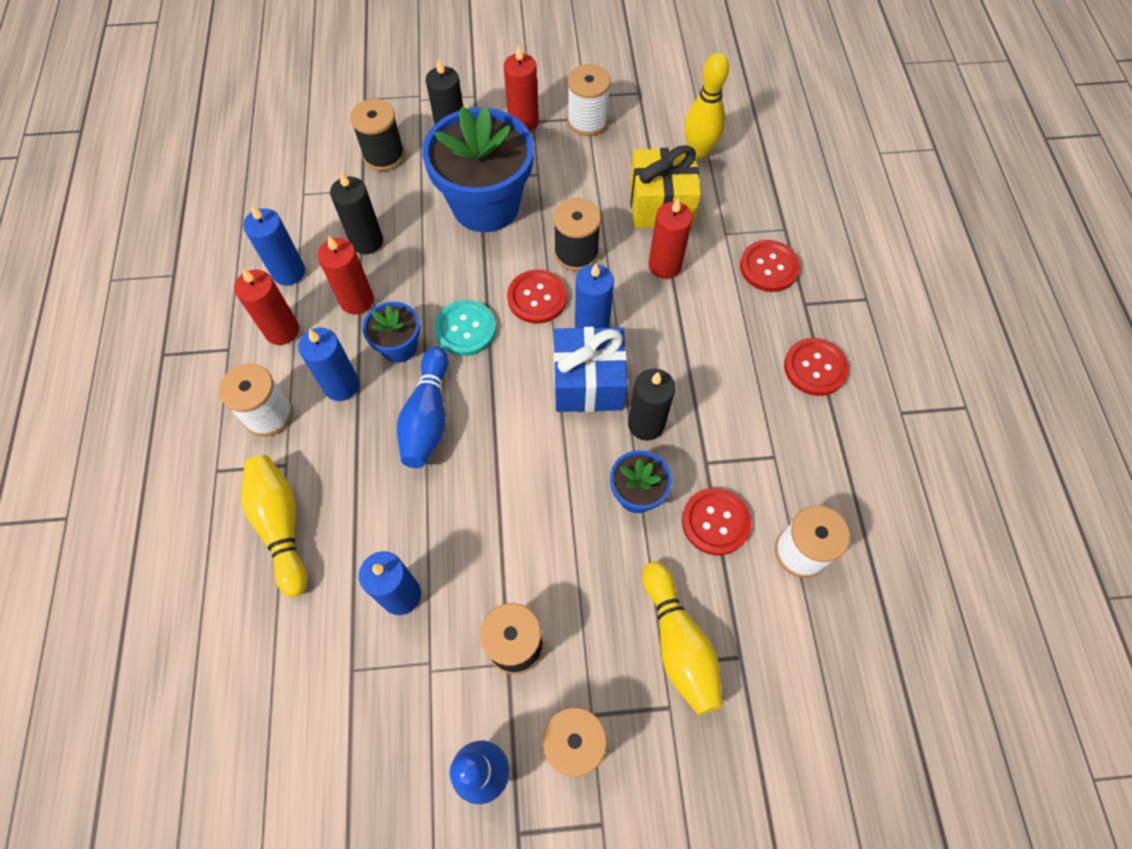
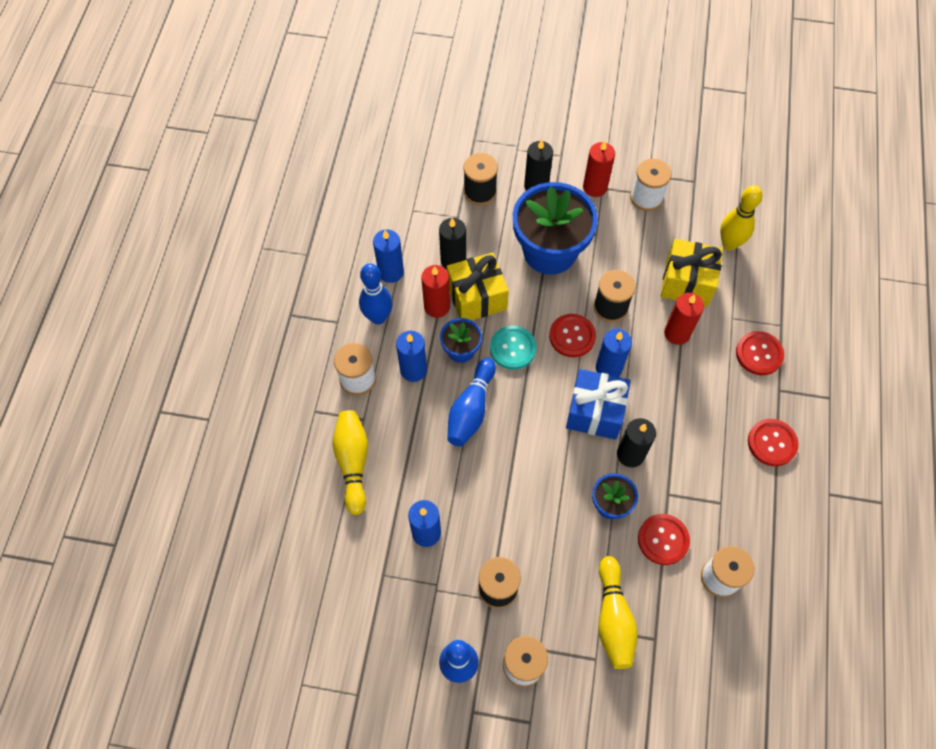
camera: 15 degrees right, 0 degrees up
(282, 330) = (378, 317): red candle -> blue bowling pin
(406, 278) = (477, 297): none -> yellow gift

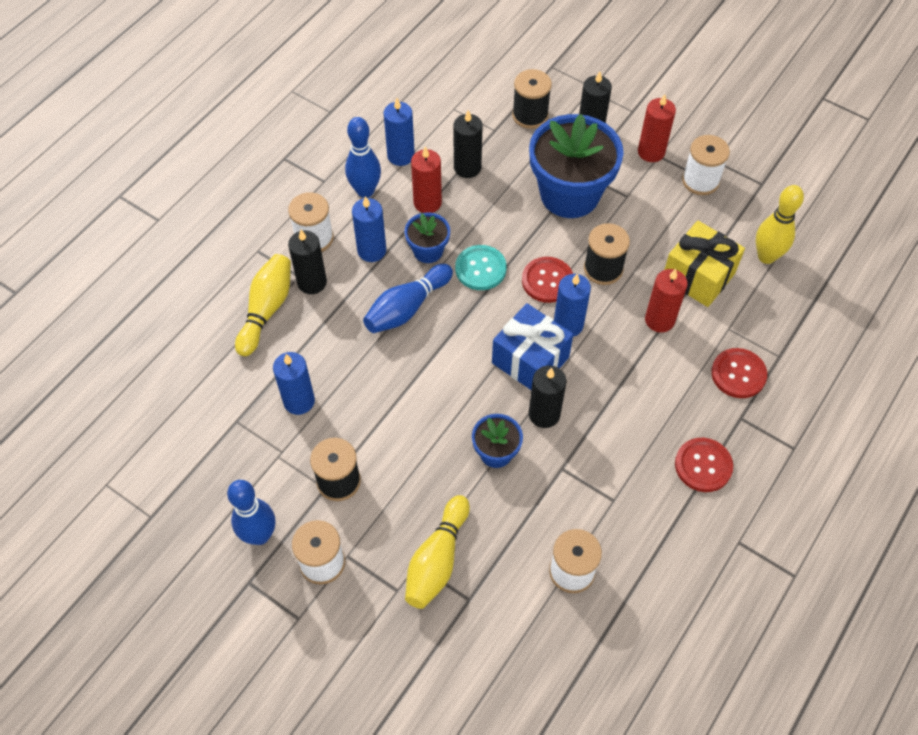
camera: 25 degrees right, 5 degrees down
(378, 420) = (312, 282): none -> black candle
(477, 297) = (471, 209): yellow gift -> none
(663, 540) = (531, 509): red button -> none

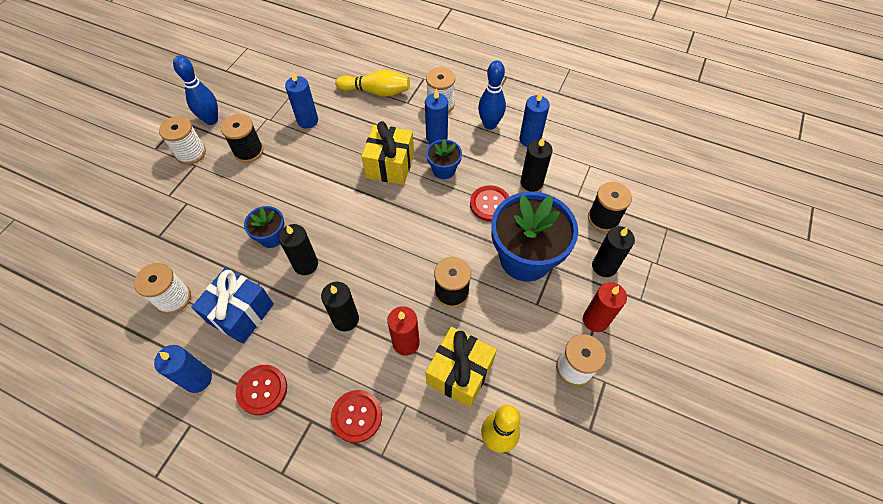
camera: 80 degrees right, 0 degrees up
(312, 282) = (402, 110): black candle -> black candle (346, 319)
(407, 308) = (390, 165): blue bowling pin -> yellow gift
(427, 202) = (489, 162): red candle -> none
(437, 560) = (188, 214): yellow bowling pin -> none
(480, 269) = (434, 205): turquoise button -> none
(530, 360) = (354, 249): blue gift -> blue gift (241, 313)
(547, 281) = (431, 252): red button -> red button (490, 204)
(568, 325) = (390, 272): blue candle -> blue candle (198, 379)

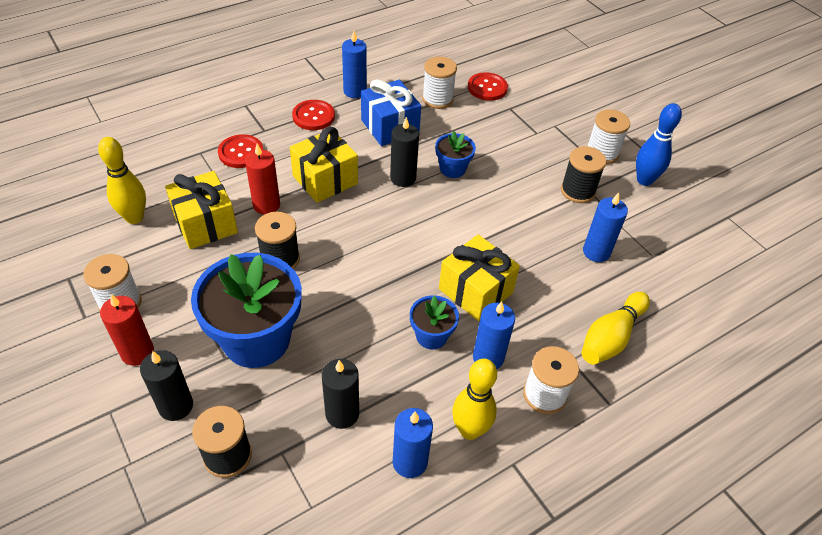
camera: 120 degrees right, 10 degrees down
(346, 319) = (325, 180): black candle -> yellow gift
(490, 124) = (470, 430): blue bowling pin -> yellow bowling pin
(490, 204) = (348, 351): red button -> red button (487, 88)

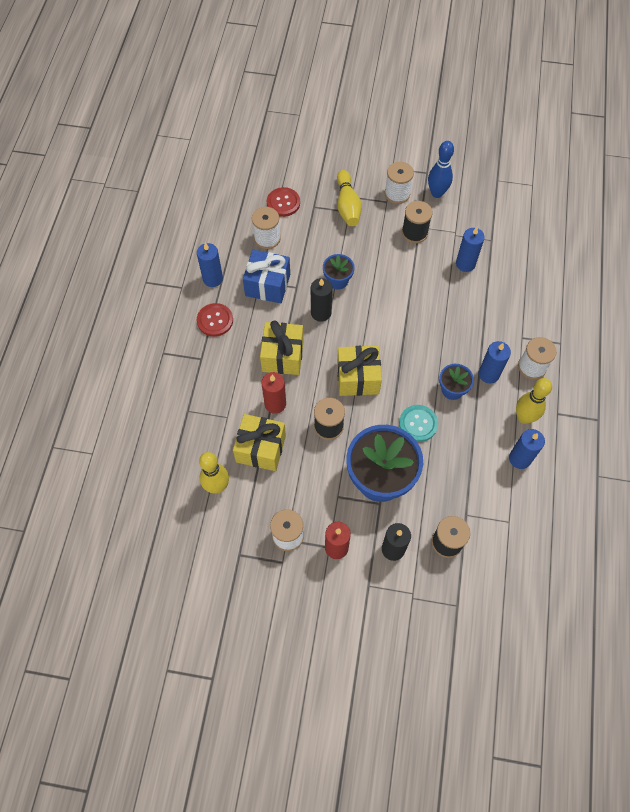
camera: 45 degrees left, 15 degrees up
(241, 152) = (211, 387): red button -> none
(342, 414) = (466, 469): black candle -> none
(357, 331) = (418, 424): none -> turquoise button
(475, 291) = (440, 344): yellow gift -> yellow gift (358, 378)
(611, 337) = (524, 307): yellow bowling pin -> yellow bowling pin (347, 206)

